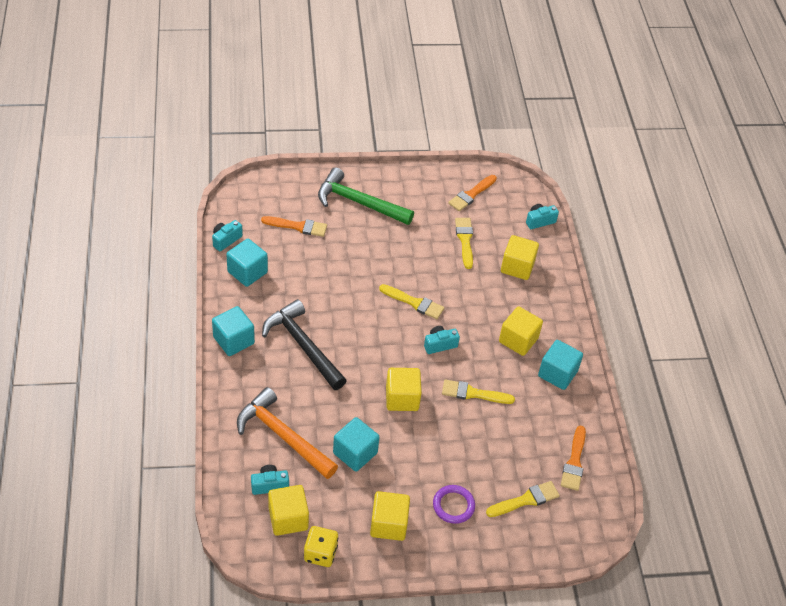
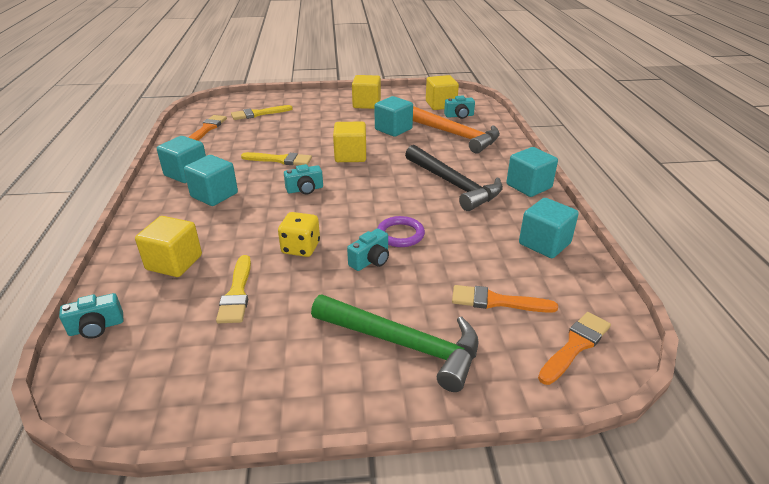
camera: 175 degrees left, 15 degrees down
(226, 240) = (594, 279): turquoise camera -> turquoise camera (370, 260)
(320, 553) = (414, 95): yellow dice -> yellow dice (301, 248)
(414, 303) = (327, 221): yellow brush -> none
(453, 505) = (316, 111): purple ring -> purple ring (400, 234)
(471, 194) = (195, 370): orange brush -> orange brush (575, 345)
(518, 340) = (214, 195): yellow cube -> turquoise cube

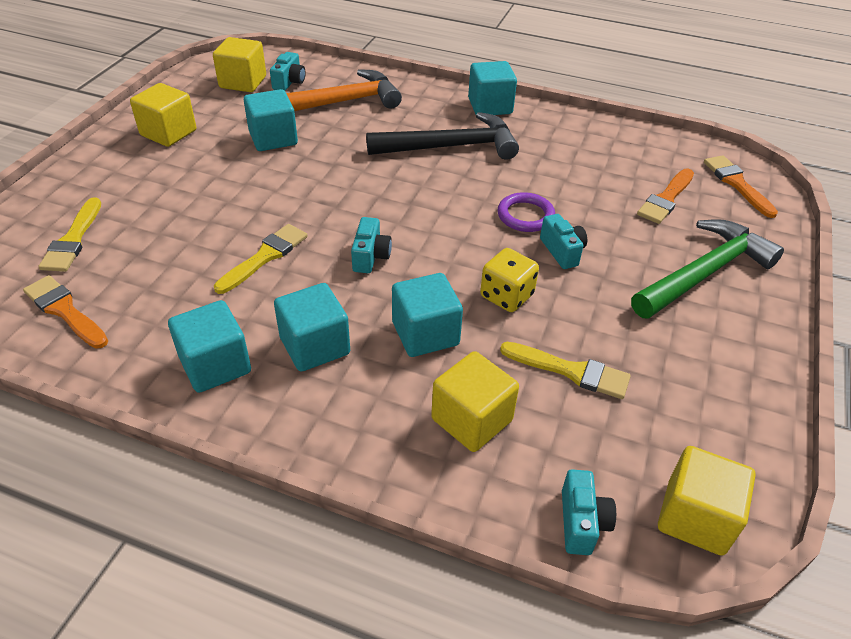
camera: 65 degrees left, 10 degrees up
(350, 156) = (313, 194): yellow cube -> yellow cube (695, 517)
(544, 243) = (594, 139): turquoise cube -> turquoise cube (425, 334)

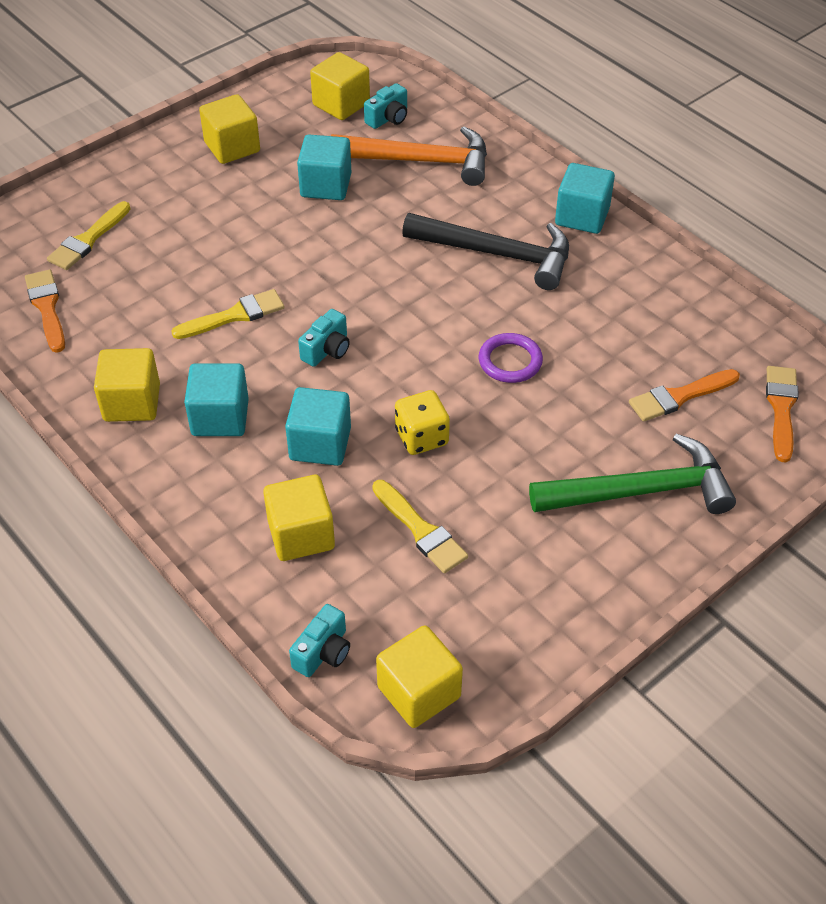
camera: 30 degrees right, 5 degrees up
(215, 365) = (132, 402): turquoise cube -> yellow cube
(562, 251) = (514, 413): turquoise camera -> none

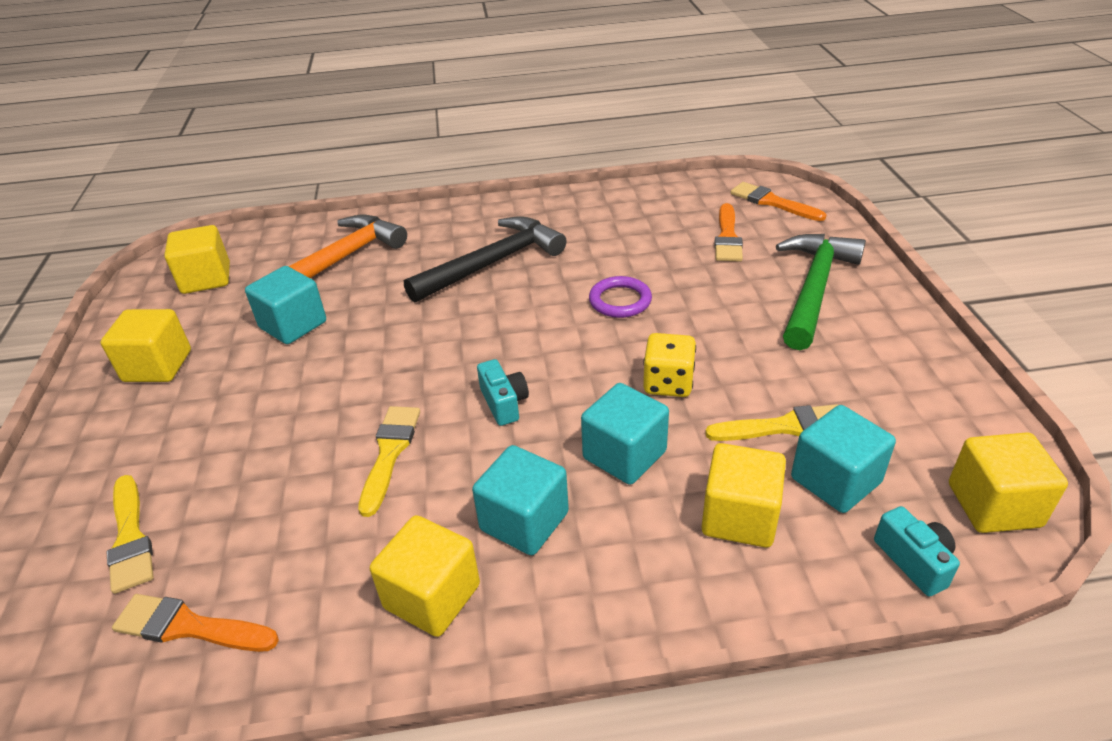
camera: 55 degrees left, 10 degrees down
(388, 118) = (262, 260): turquoise camera -> none
(582, 216) = (498, 211): turquoise cube -> turquoise cube (835, 480)

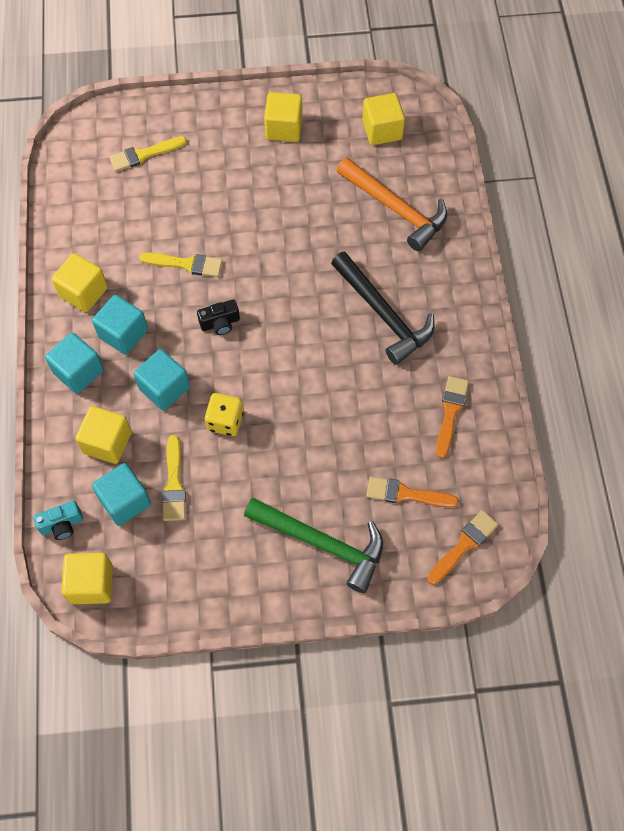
camera: 90 degrees right, 25 degrees up
(189, 627) = (86, 193): orange brush -> orange brush (450, 412)
(293, 325) = (318, 194): turquoise cube -> turquoise cube (78, 372)
(504, 403) = (220, 323): turquoise camera -> black camera
(620, 301) = (323, 401): purple ring -> none

